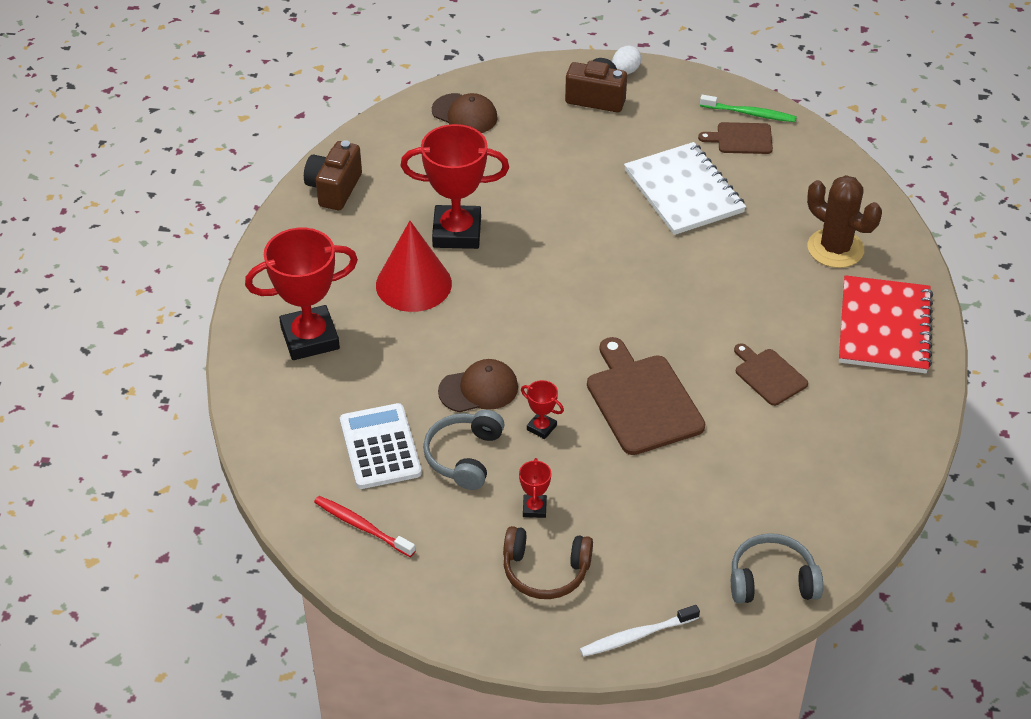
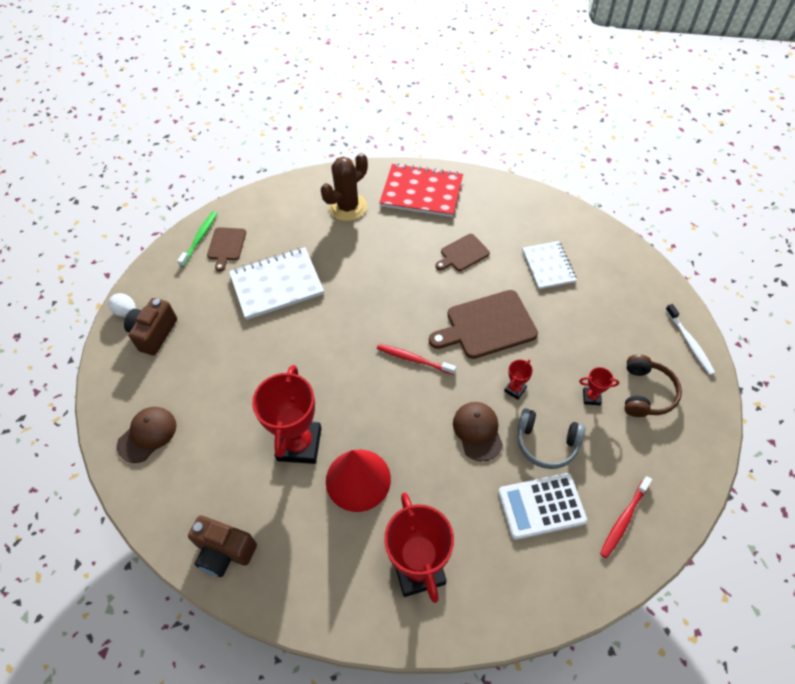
camera: 85 degrees left, 10 degrees up
(580, 327) = (413, 359): none -> red toothbrush
(761, 474) = (548, 266): none -> white notebook
(772, 580) = (632, 269): grey headphones -> none

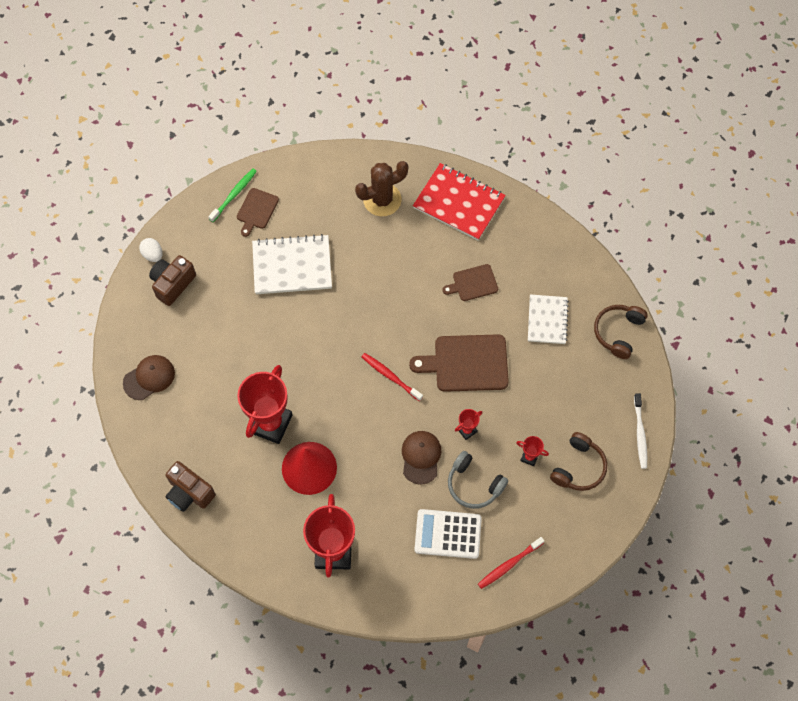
camera: 15 degrees right, 10 degrees up
(620, 259) = (618, 332): none -> brown headphones

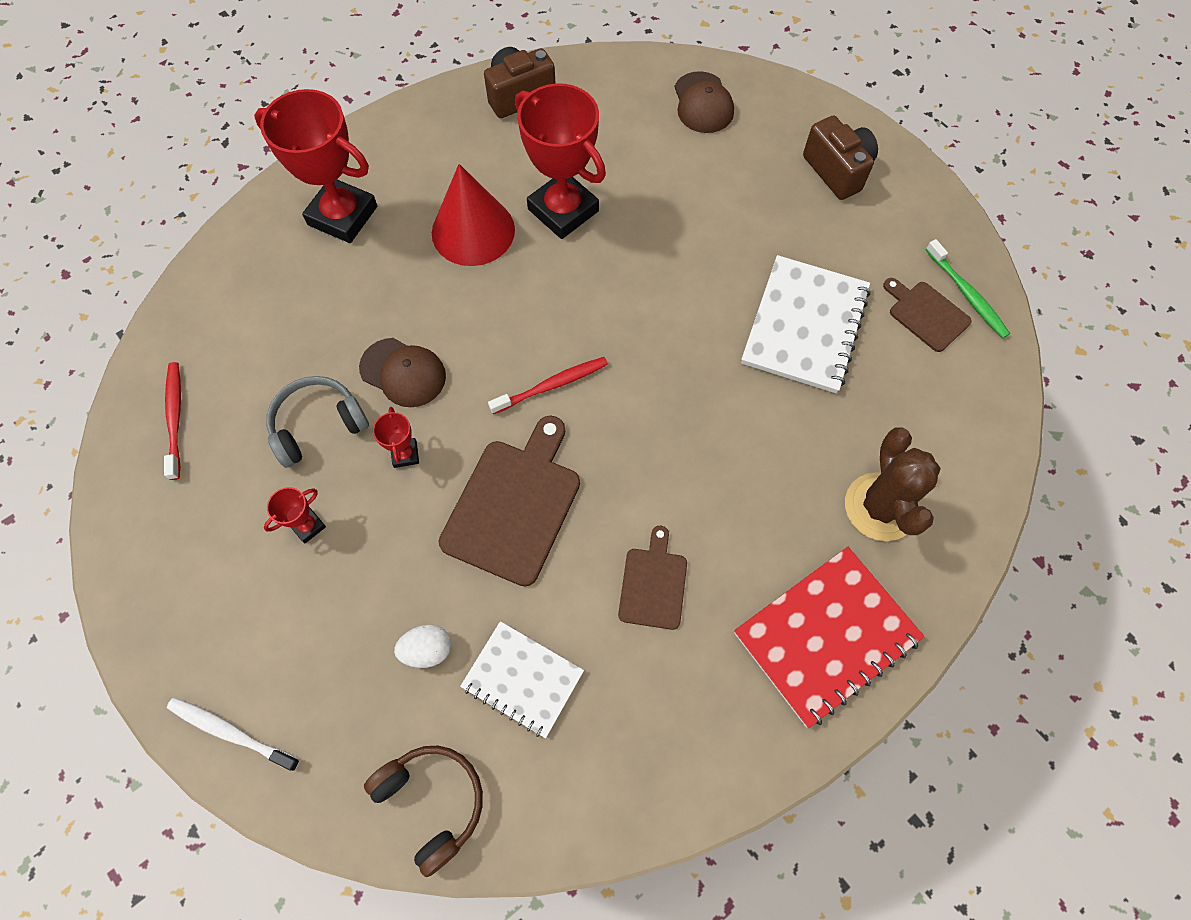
camera: 115 degrees right, 0 degrees up
(153, 254) = (896, 163): white egg -> white egg (427, 650)
(448, 534) = (272, 358): white calculator -> none
(578, 467) = (244, 594): brown headphones -> none

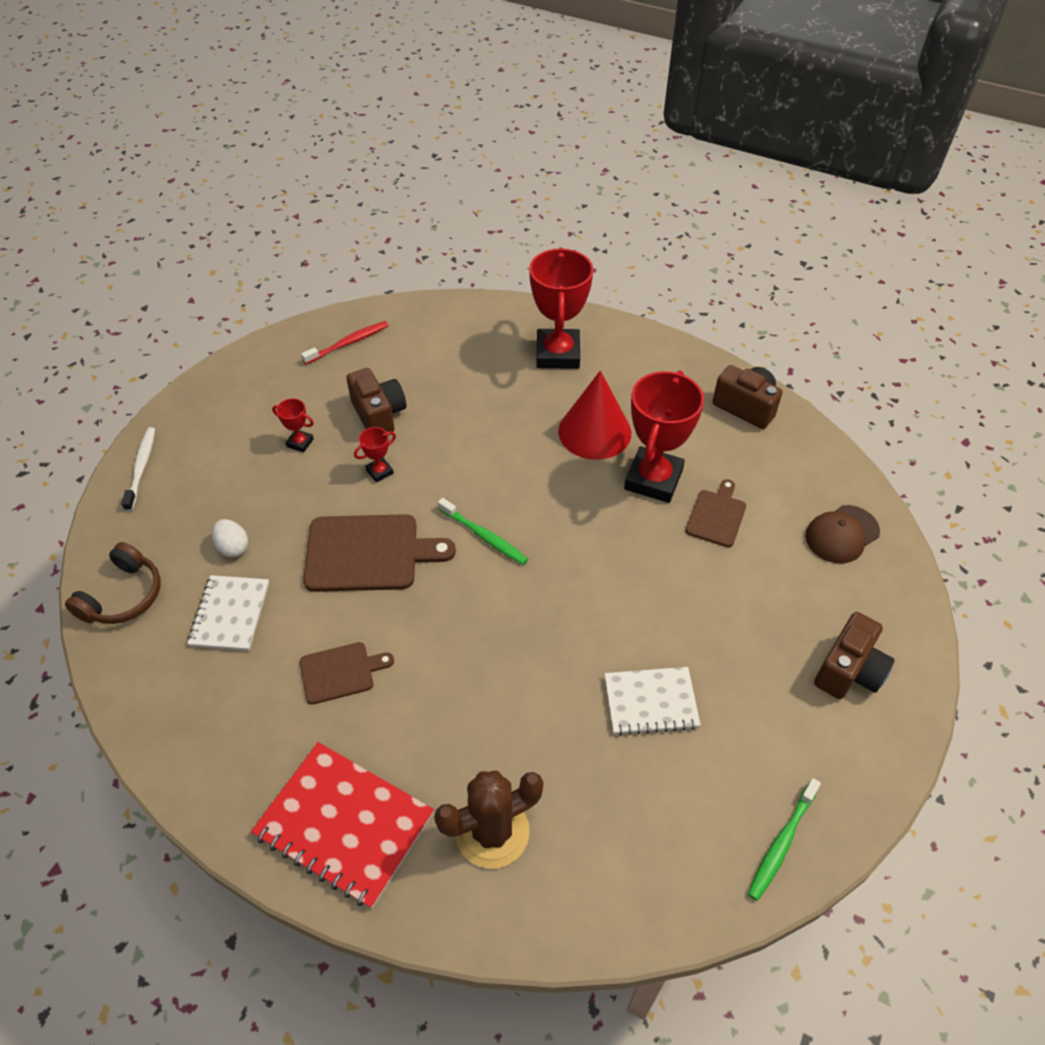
camera: 65 degrees right, 15 degrees down
(318, 425) = (379, 415): grey headphones -> brown camera
(403, 372) = (446, 442): brown cap -> none
(552, 385) = (484, 536): red toothbrush -> green toothbrush
(805, 326) = (650, 702): white notebook -> white notebook, size x0.65
(926, 314) = (731, 809): brown cutting board -> brown cutting board (716, 516)

